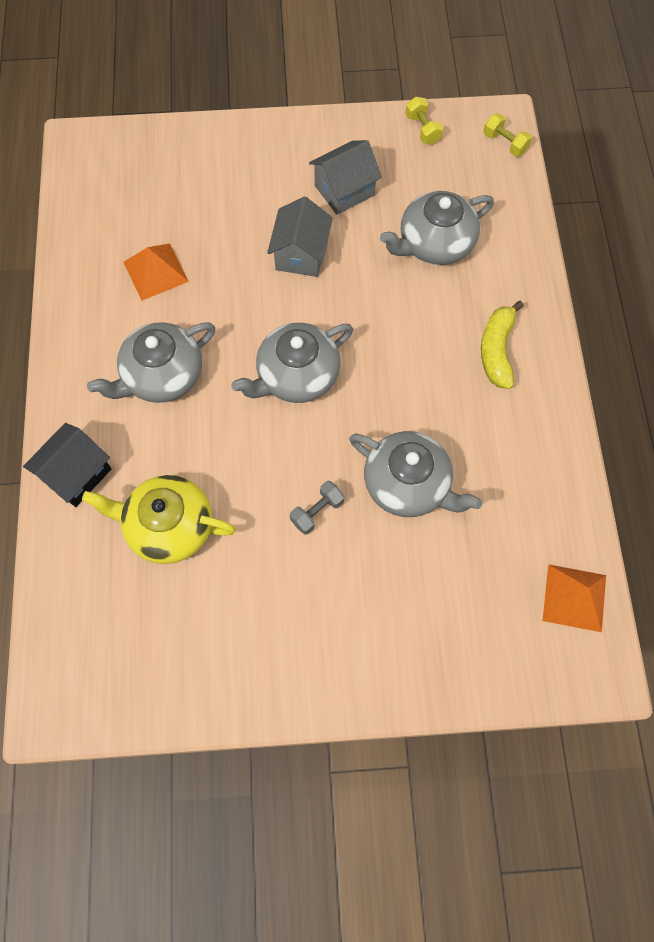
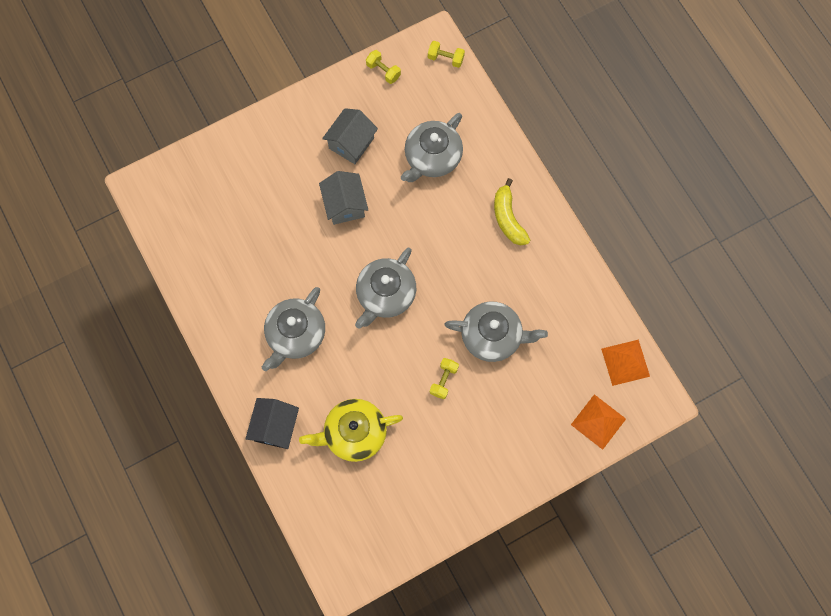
camera: 25 degrees left, 5 degrees up
(155, 271) = (250, 262): orange pyramid -> orange pyramid (598, 421)
(317, 511) = (443, 380): grey dumbbell -> yellow dumbbell

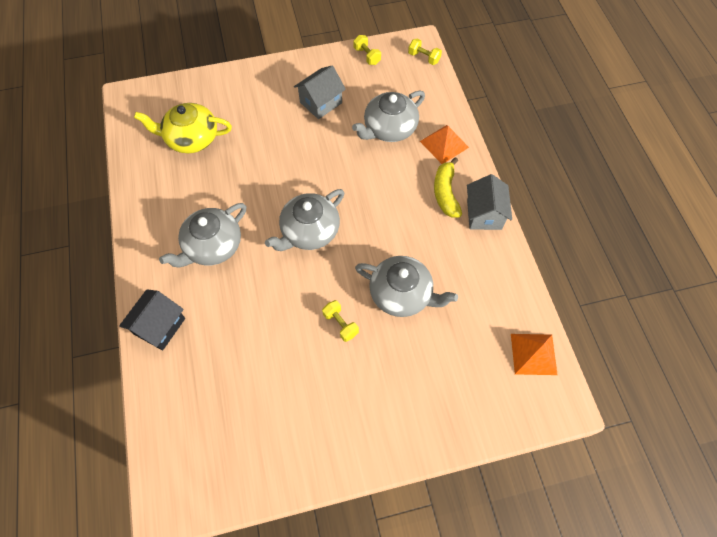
camera: 15 degrees right, 10 degrees down
(345, 205) = (298, 149): grey house -> grey house (484, 214)
(354, 433) = (234, 352): yellow teapot -> yellow teapot (191, 138)
(443, 380) = (340, 324): yellow dumbbell -> yellow dumbbell turned 75 degrees counterclockwise
(598, 421) = (491, 408): orange pyramid -> orange pyramid (444, 144)

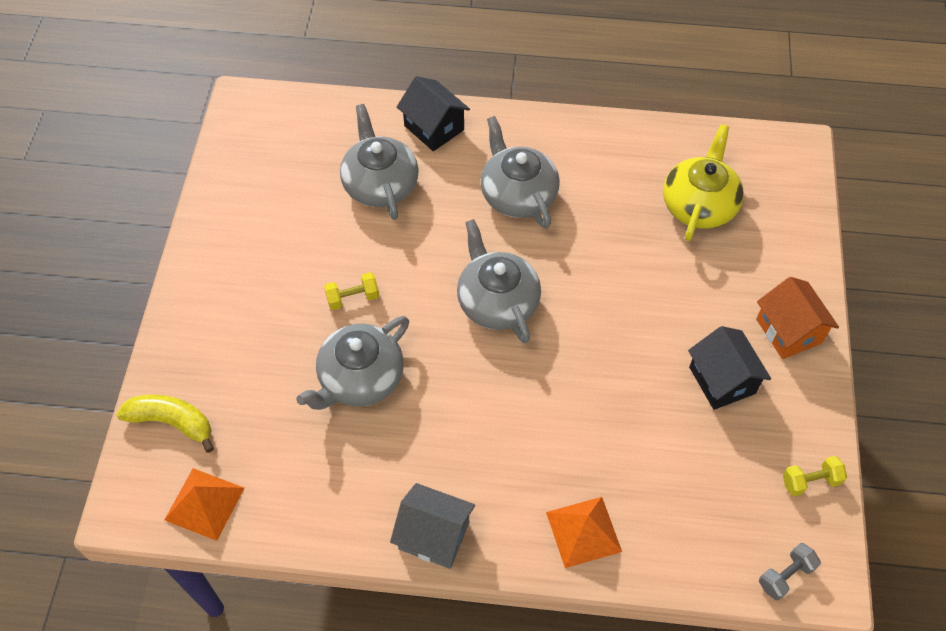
camera: 110 degrees right, 5 degrees down
(275, 79) = (788, 331): none -> orange house
(321, 102) = (722, 380): grey house -> black house
(389, 128) = (640, 460): grey teapot -> grey teapot (380, 184)
(424, 58) = (785, 575): yellow dumbbell -> grey dumbbell
(445, 193) = (491, 496): yellow banana -> yellow banana (172, 422)

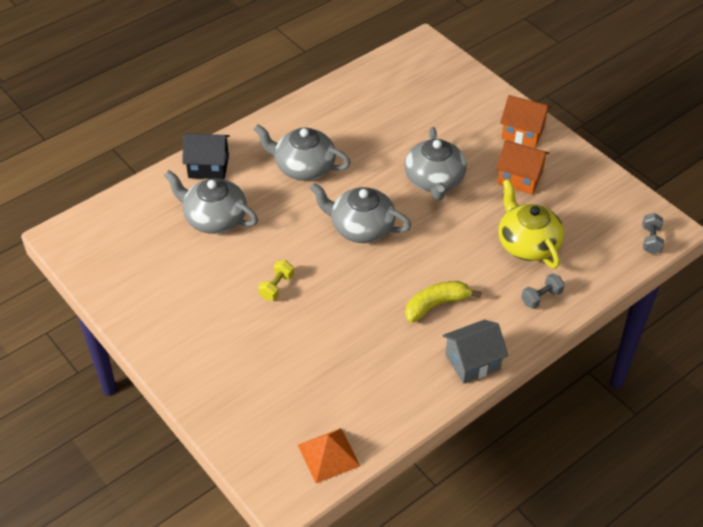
camera: 45 degrees left, 10 degrees down
(172, 422) = (252, 433): yellow banana -> yellow banana (436, 305)
(360, 378) = (334, 323): grey teapot -> grey teapot (434, 180)
(583, 531) = (541, 297): orange pyramid -> grey dumbbell
(699, 205) = (407, 104): yellow teapot -> yellow teapot (527, 244)
(722, 380) = (520, 178): black house -> orange house
(810, 481) = (612, 191): yellow dumbbell -> none

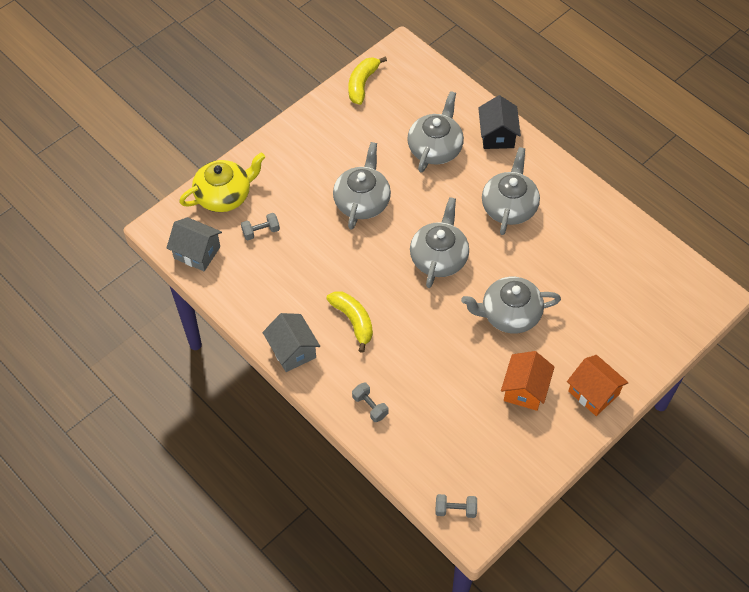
camera: 85 degrees right, 10 degrees up
(103, 276) = (362, 84): none -> yellow banana
(276, 287) = (362, 201): yellow dumbbell -> grey teapot
(305, 386) = (261, 231): none -> grey dumbbell
(328, 455) = (197, 252): orange pyramid -> grey house
(523, 132) = (593, 393): orange house -> orange house turned 60 degrees counterclockwise
(527, 244) = (436, 395): yellow teapot -> yellow teapot (224, 195)

